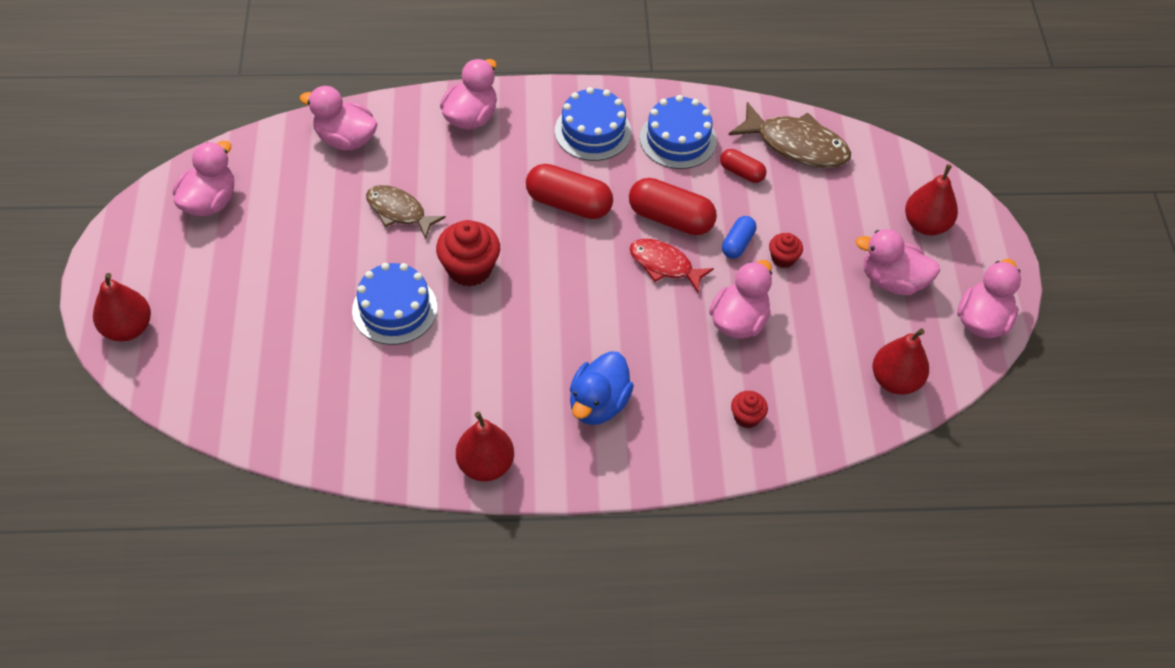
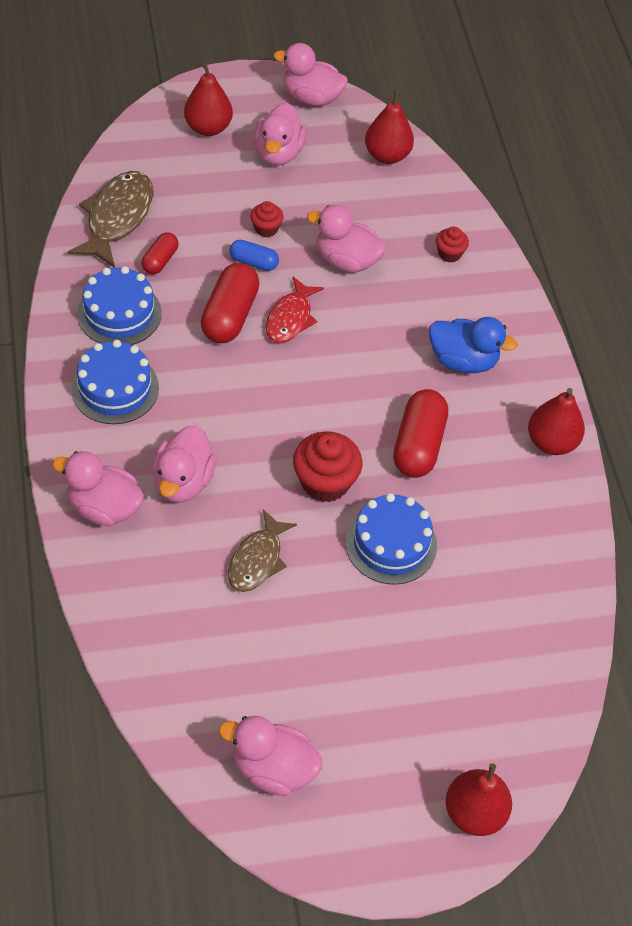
camera: 100 degrees left, 0 degrees up
(345, 139) = (153, 634): pink duck -> pink duck (183, 481)
(569, 203) = (222, 402): red capsule -> red capsule (418, 445)

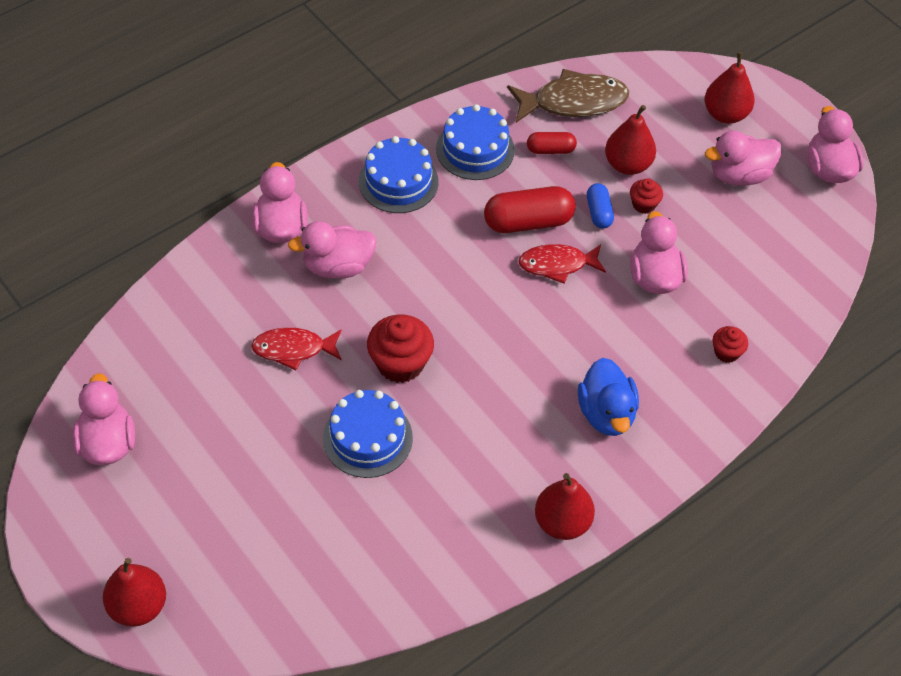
camera: 65 degrees right, 0 degrees up
(257, 560) = (293, 349): brown fish -> red fish
(387, 155) = (807, 255): red pear -> red pear (627, 165)
(418, 445) = (486, 416): red capsule -> none

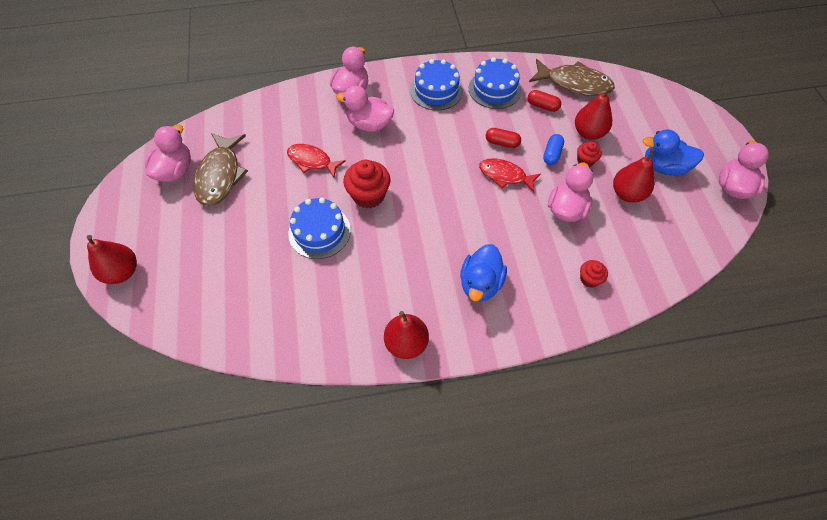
camera: 30 degrees right, 5 degrees up
(178, 423) = (220, 175): none -> brown fish
(528, 222) = (502, 143): red capsule -> red capsule, size x0.56
(725, 114) = (674, 126): red pear -> red pear (627, 194)
(739, 175) = (663, 167): pink duck -> blue duck

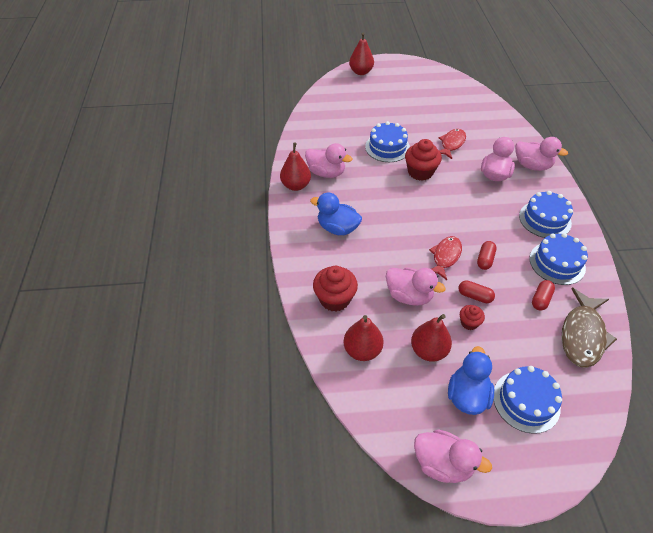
camera: 95 degrees right, 10 degrees down
(175, 170) = (438, 84): pink duck -> pink duck (326, 173)
(220, 175) = (435, 103): brown fish -> none
(552, 154) = (474, 296): blue capsule -> red capsule
(588, 133) = (508, 333): red pear -> red pear (362, 350)
(589, 279) = (334, 299): red cupcake -> red cupcake, size x1.84
(653, 128) = (526, 401): none -> blue cake

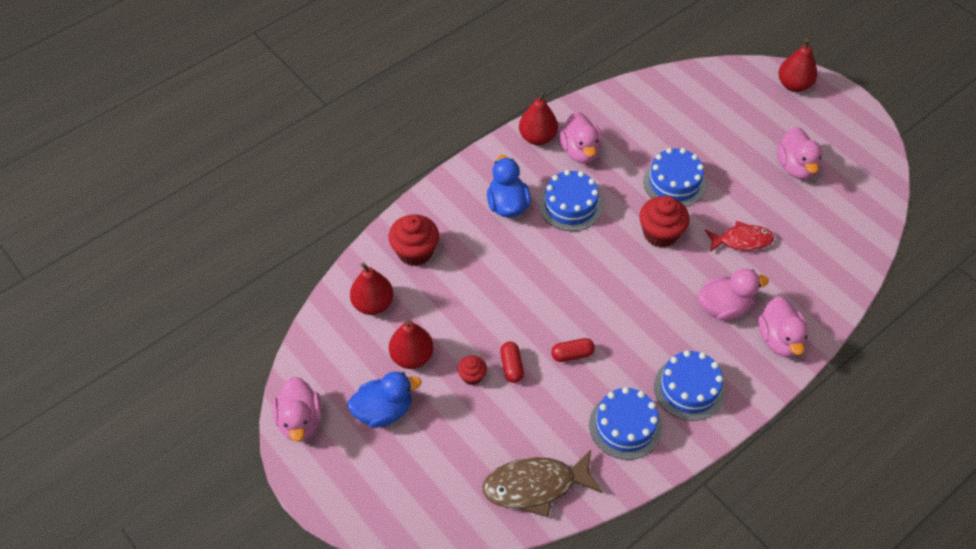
camera: 55 degrees right, 5 degrees up
(409, 296) = (466, 309): pink duck -> pink duck (795, 167)
(445, 257) = (546, 317): red fish -> none
(526, 401) = (412, 463): blue cake -> blue cake (570, 205)
(540, 299) = (555, 429): red capsule -> none

